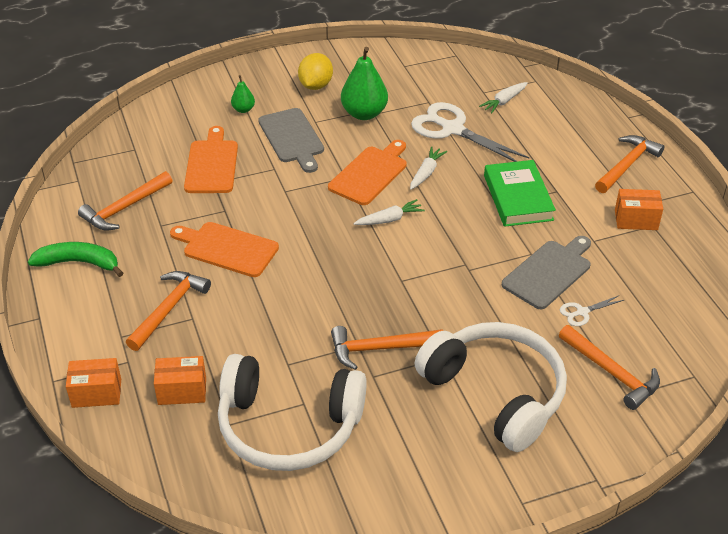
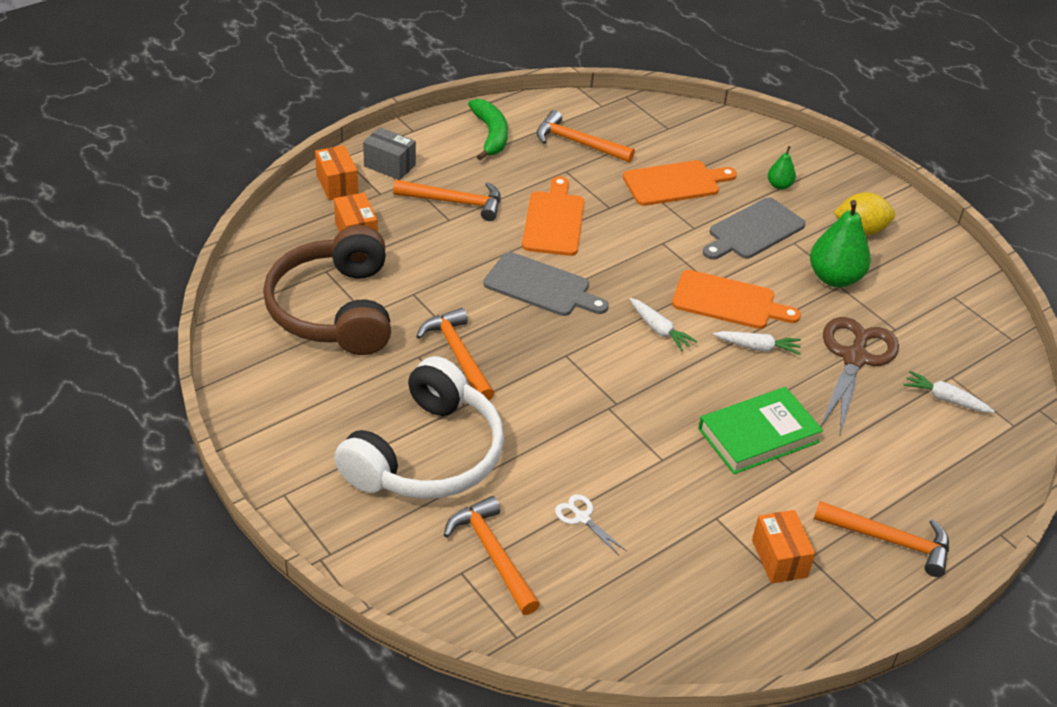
camera: 70 degrees right, 0 degrees up
(87, 346) = (390, 165): none -> grey box
(288, 426) = (335, 309): white headphones -> brown headphones
(452, 129) = (854, 358): white scissors -> brown scissors
(549, 272) = (636, 479): grey cutting board -> grey cutting board (541, 286)
(611, 373) = (493, 554): orange hammer -> orange hammer turned 120 degrees clockwise

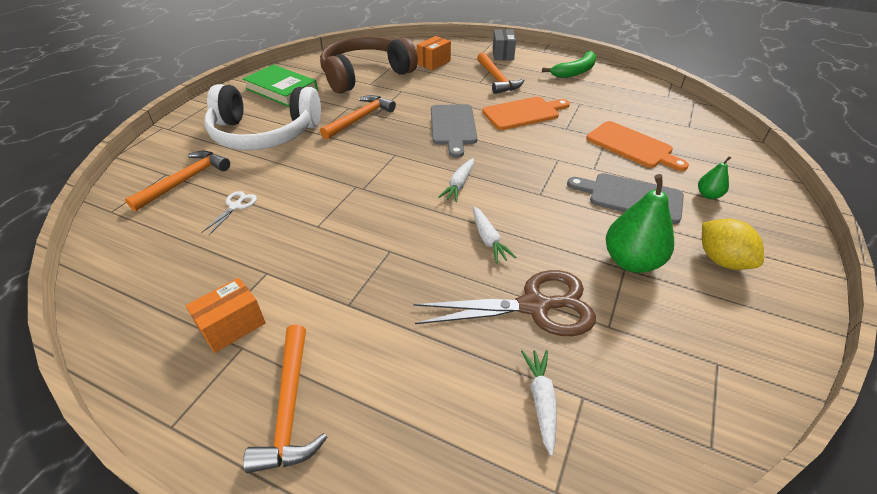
camera: 65 degrees right, 0 degrees up
(337, 185) = (467, 47): orange box -> none
(578, 143) = (614, 99): orange hammer -> none
(728, 301) = (528, 208): orange cutting board -> none
(758, 435) = (379, 270): green book -> green book (281, 90)

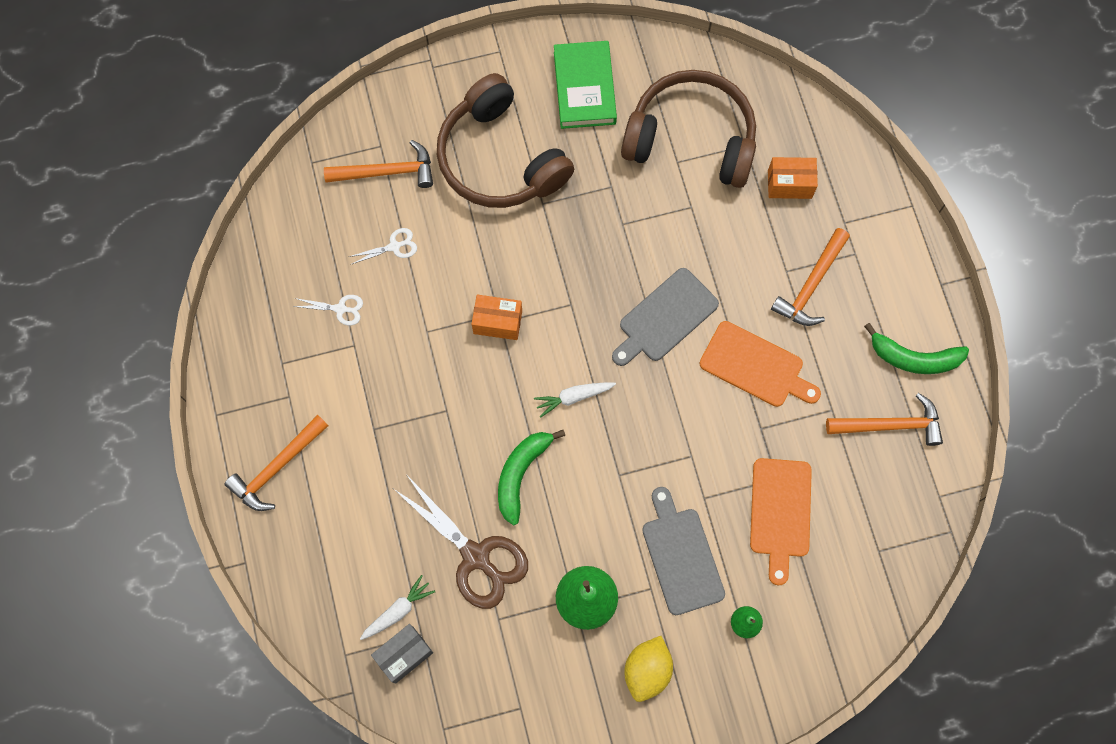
camera: 50 degrees right, 30 degrees up
(228, 262) = (340, 309): none -> white scissors
(232, 326) = (297, 373): orange box -> orange box (497, 322)
(264, 133) = (500, 158): white headphones -> brown headphones
(360, 118) = (602, 218): orange hammer -> orange hammer (890, 425)
(488, 239) = (521, 474): white carrot -> green banana
(503, 54) = (887, 244): grey box -> grey box (404, 655)

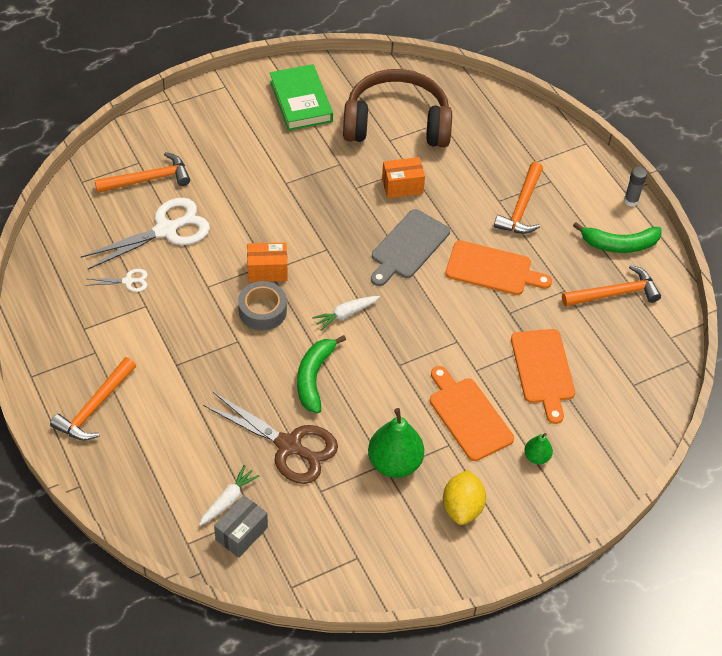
camera: 15 degrees left, 20 degrees down
(394, 246) = (166, 230): white scissors -> white scissors, size x2.18
(481, 375) = (262, 311): none -> grey tape
(500, 158) = (242, 157): brown headphones -> none
(681, 556) = (468, 416): grey cutting board -> orange cutting board
(789, 184) = (484, 142): orange box -> orange box (402, 186)
(944, 298) = (631, 201): none -> grey glue stick

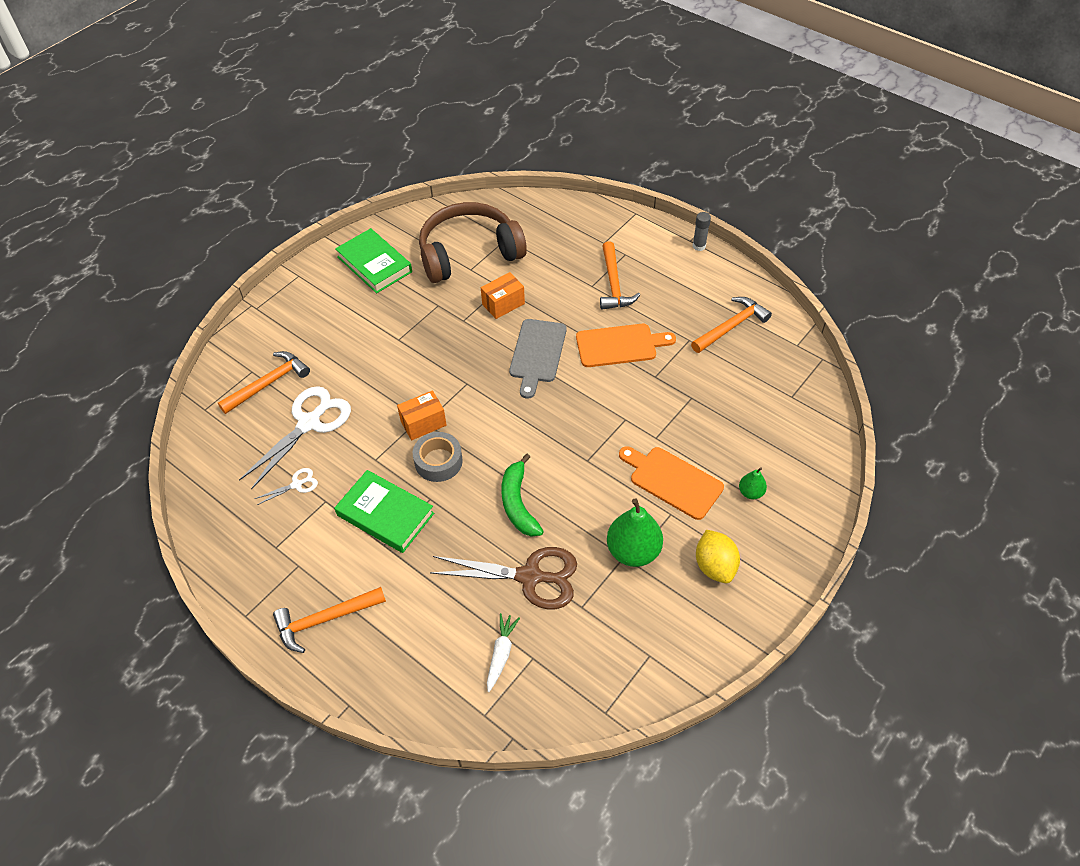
camera: 20 degrees left, 0 degrees up
(94, 407) = (325, 619): orange hammer -> orange hammer turned 60 degrees clockwise
(191, 339) = (385, 514): none -> green book
(241, 533) = (531, 681): grey box -> none
(345, 314) = (515, 434): white carrot -> none
(543, 370) = (711, 414): orange cutting board -> none
(619, 244) = (711, 284): green banana -> none

